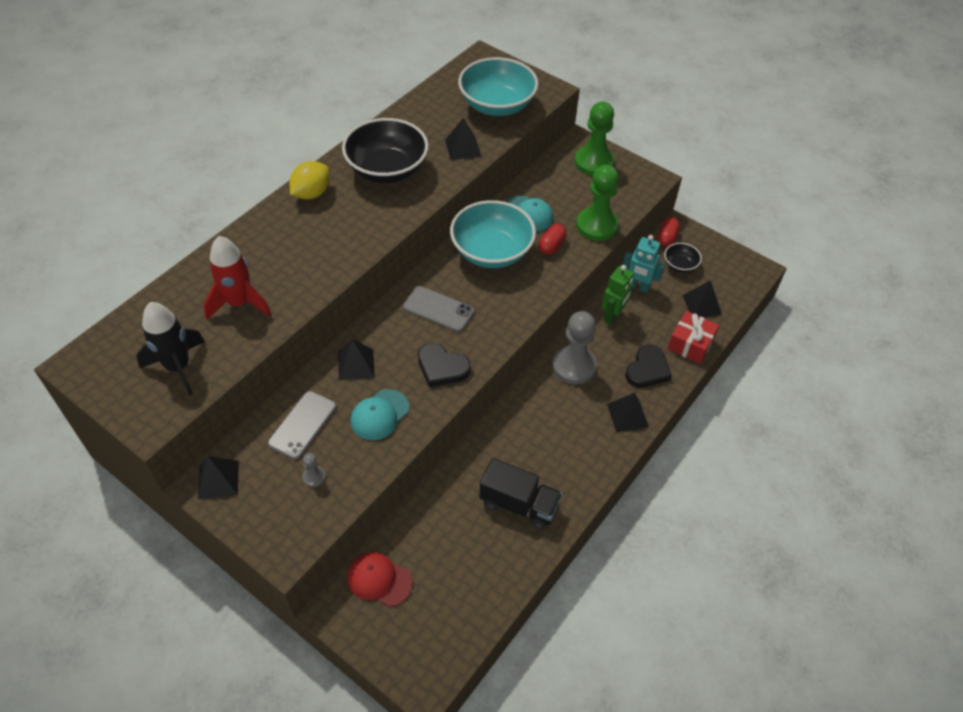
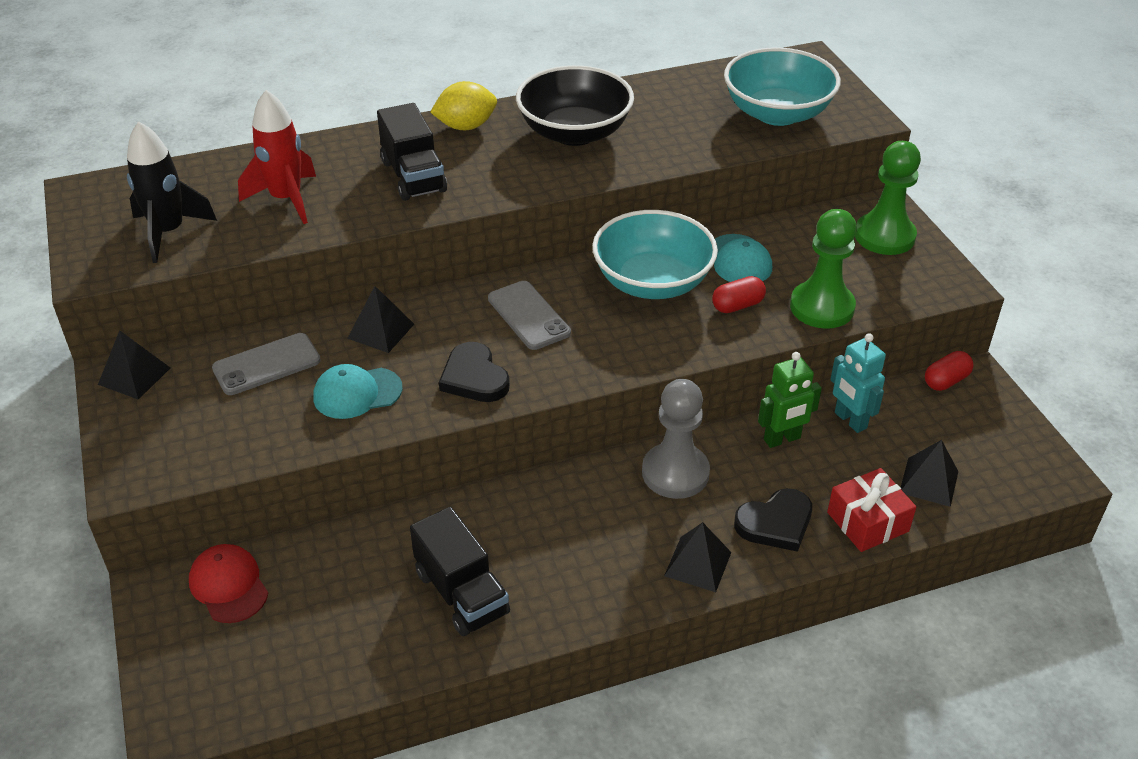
camera: 35 degrees right, 10 degrees down
(311, 247) = (413, 176): none -> black truck
(314, 477) = (228, 421): grey pawn -> none
(463, 148) = (689, 142): black pyramid -> none
(680, 265) = (938, 420): black bowl -> none

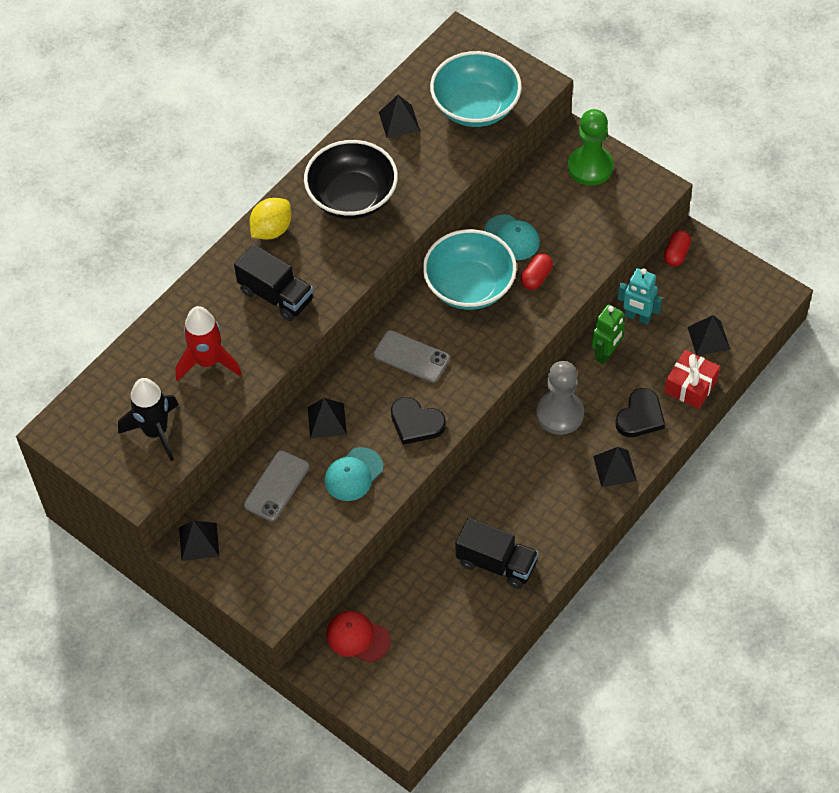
camera: 30 degrees left, 15 degrees up
(682, 95) = (399, 121): none -> black pyramid
(822, 307) = (588, 251): green pawn -> none

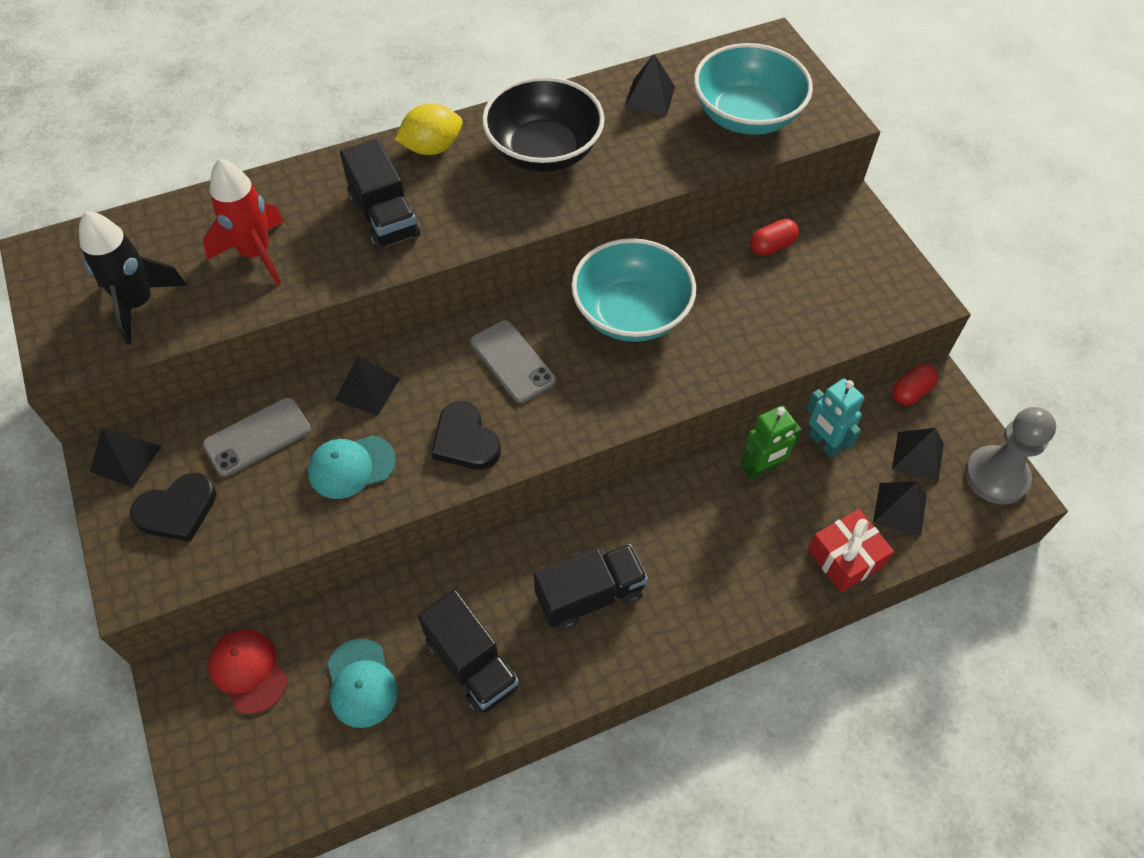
camera: 25 degrees right, 0 degrees up
(512, 237) = (714, 281): turquoise cap -> turquoise cap (361, 683)
(536, 277) = (716, 338): red capsule -> red capsule (772, 246)
(544, 487) = (590, 595): none -> black truck
(560, 414) = (663, 514): grey pawn -> grey pawn (996, 476)
(590, 167) = (853, 244): green pawn -> none
(614, 468) = (691, 615): black pyramid -> black pyramid (918, 456)
(640, 416) = (760, 565): black heart -> black heart (177, 510)

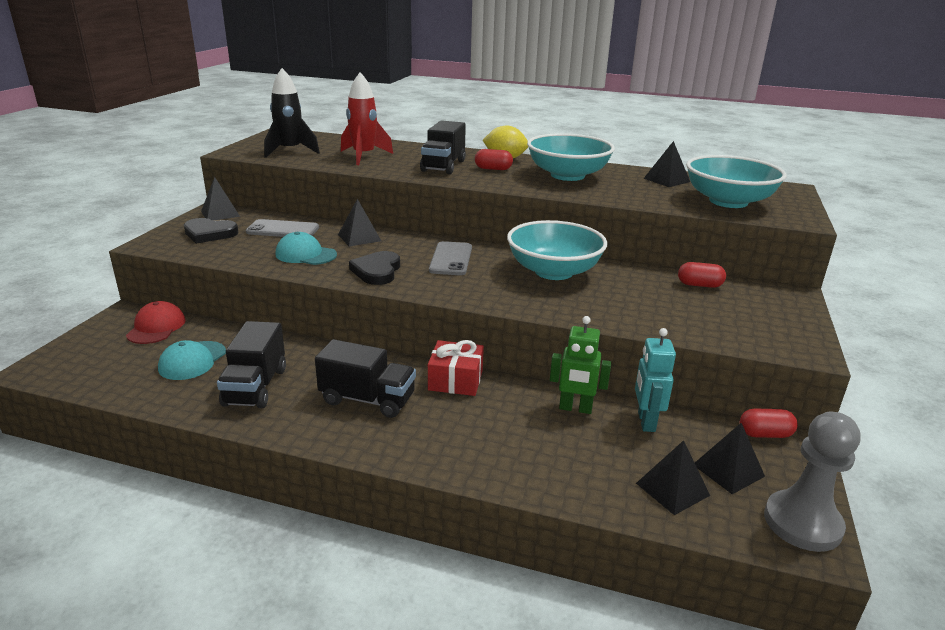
camera: 40 degrees right, 30 degrees down
(448, 187) = (493, 169): none -> red capsule
(544, 151) = (567, 175): black bowl -> turquoise bowl
(845, 558) = (584, 488): red gift -> red gift (455, 380)

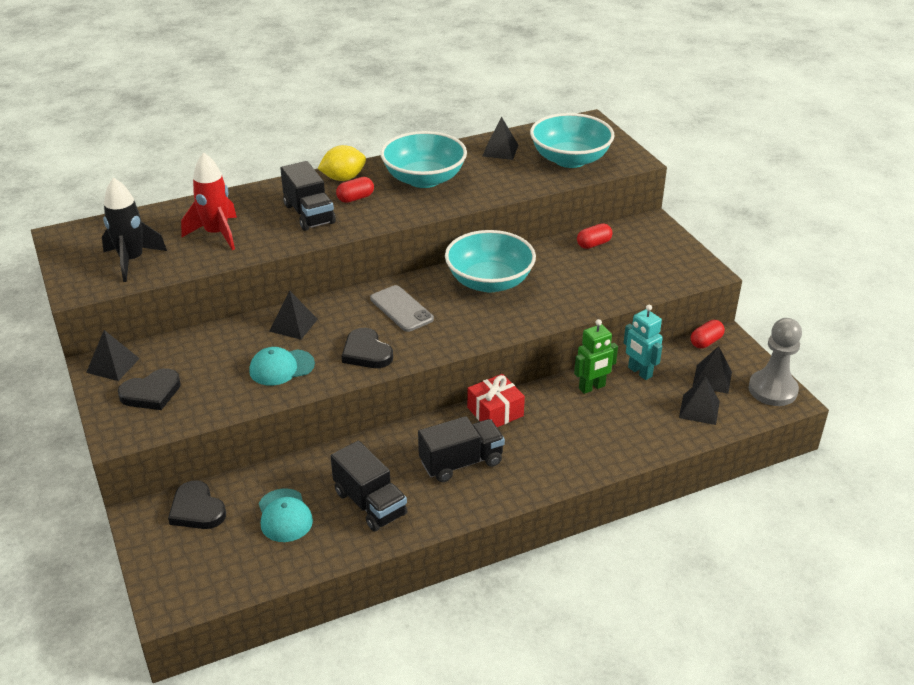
camera: 40 degrees left, 10 degrees up
(156, 327) = (197, 509): red cap -> black heart
(283, 230) = (211, 352): grey phone -> none

